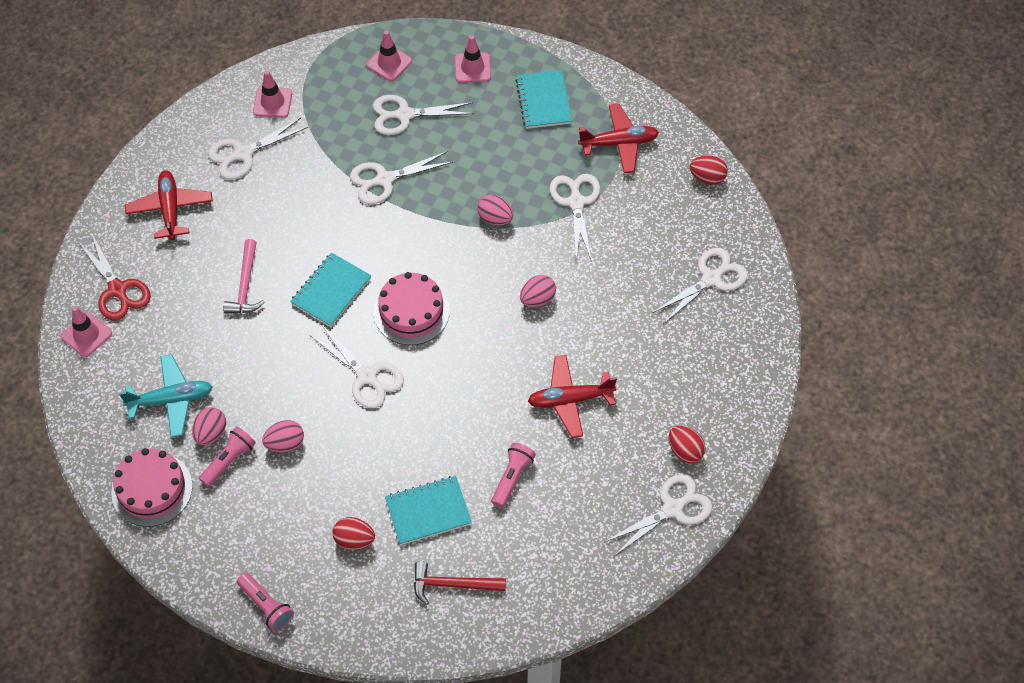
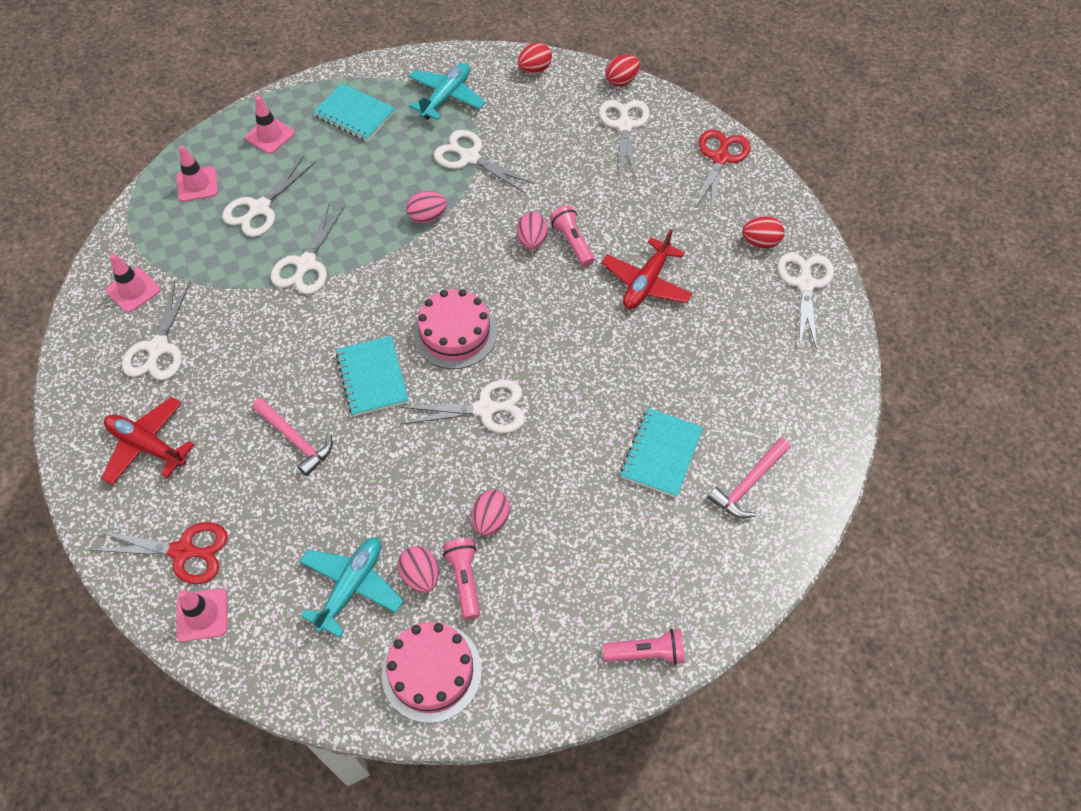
camera: 50 degrees left, 0 degrees up
(354, 540) = (640, 531): red egg -> red egg (621, 81)
(452, 584) = (748, 484): red hammer -> pink hammer
(512, 478) = (683, 371): pink flashlight -> pink flashlight (572, 242)
(619, 143) = (446, 97): red plane -> turquoise plane
(744, 367) = (720, 158): none -> red scissors

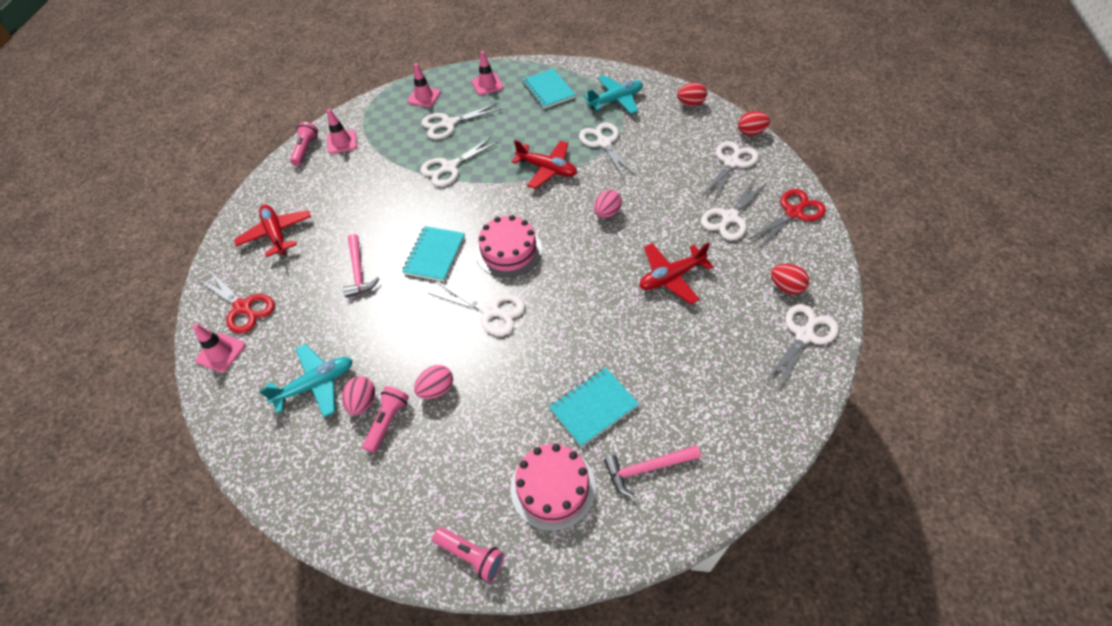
camera: 35 degrees right, 5 degrees down
(158, 348) = (328, 180): white scissors -> white scissors (730, 217)
(427, 217) = (547, 169): pink egg -> red plane
(431, 672) = (317, 474): pink cake -> pink cake (553, 487)
(572, 242) = (635, 226): pink flashlight -> pink flashlight (306, 150)

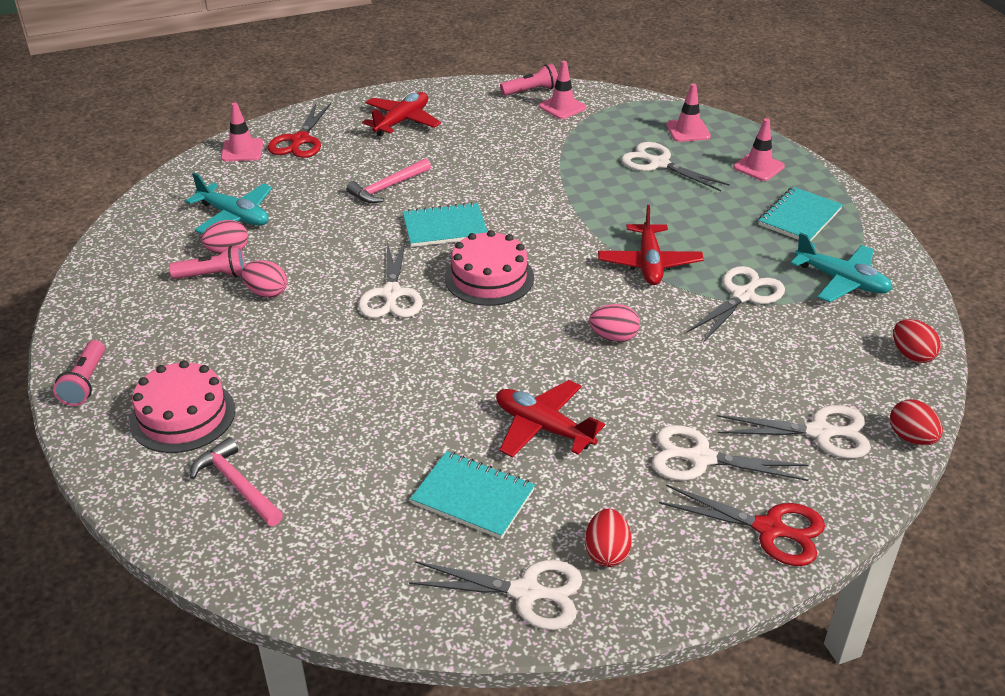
camera: 60 degrees right, 15 degrees down
(449, 167) = (587, 190): white scissors -> none
(593, 407) = (300, 416): turquoise notebook -> turquoise notebook (473, 497)

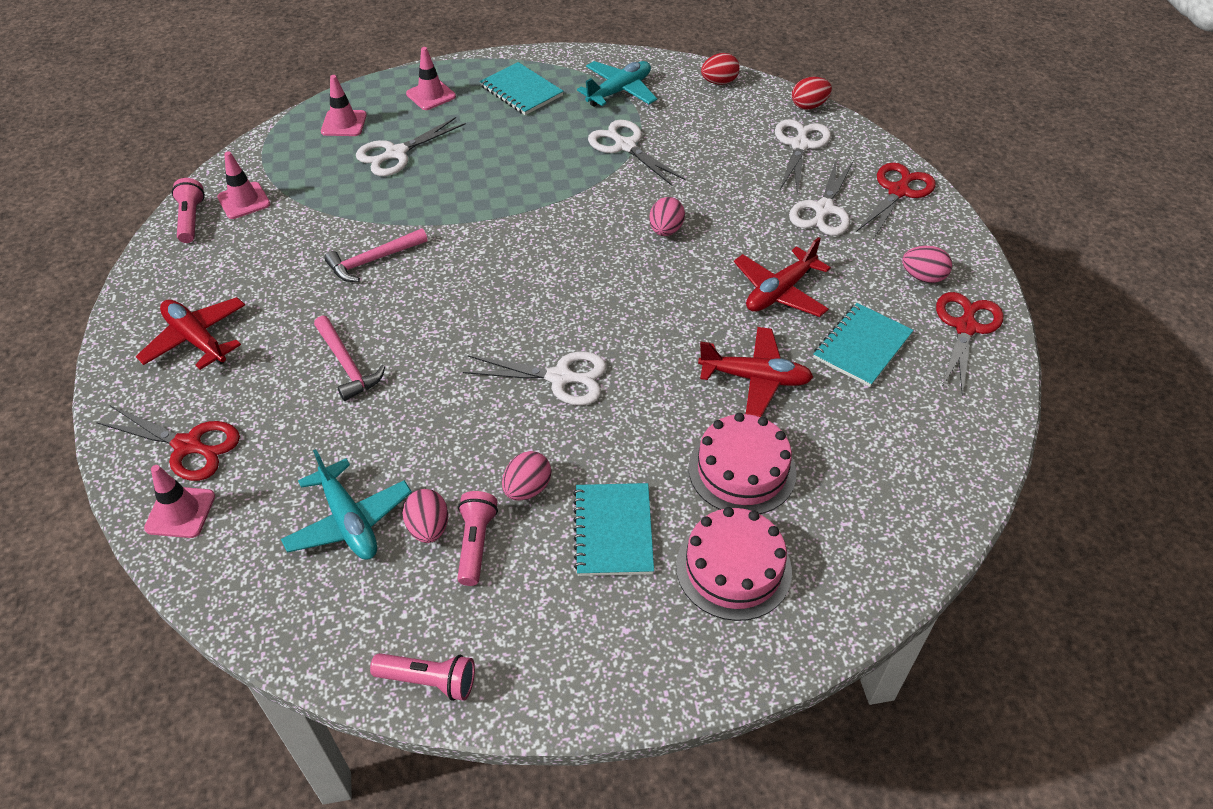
camera: 80 degrees left, 10 degrees up
(85, 383) = (662, 674): pink flashlight -> pink flashlight (429, 680)
(234, 216) = (349, 521): turquoise plane -> turquoise plane turned 105 degrees clockwise
(237, 485) = (841, 518): pink hammer -> pink hammer (373, 260)
(445, 227) = (450, 323): turquoise notebook -> turquoise notebook (613, 531)
(489, 278) = (553, 299): pink cake -> pink cake (742, 470)
(526, 592) = (965, 327): white scissors -> red scissors
(606, 552) = (923, 277): red egg -> pink egg
(649, 263) = (562, 190): red plane -> red plane (755, 378)

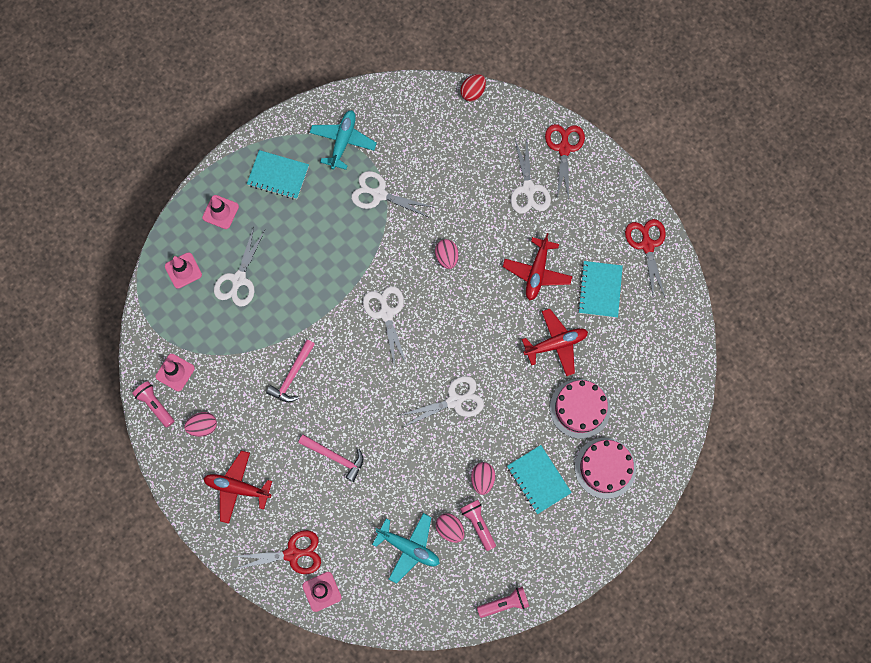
camera: 30 degrees left, 25 degrees up
(719, 82) = (402, 97): red egg -> none
(800, 145) = (486, 136): white scissors -> white scissors (386, 313)
(923, 277) = (609, 217): pink egg -> pink egg (203, 426)

